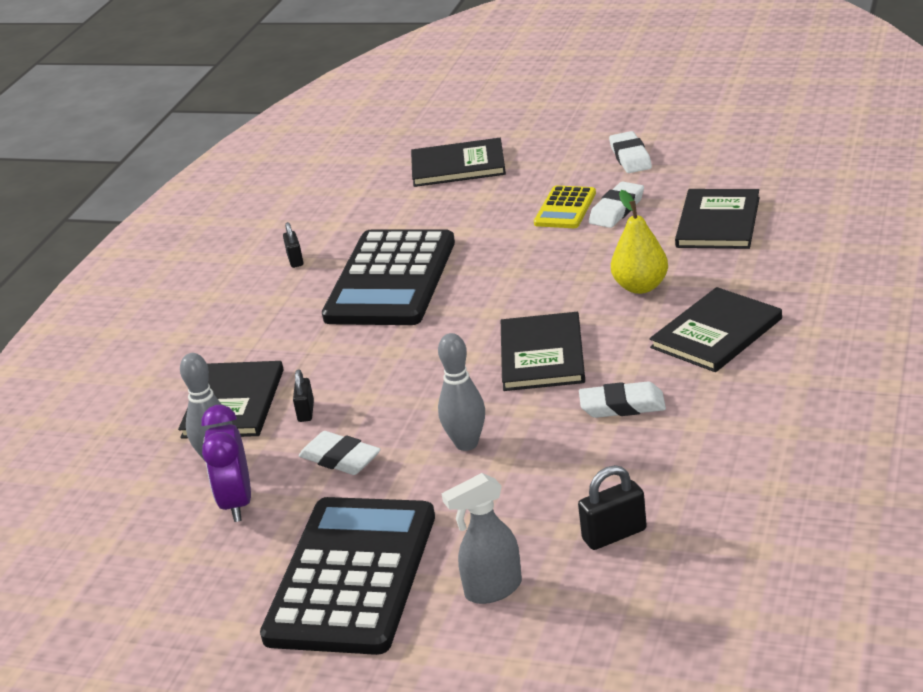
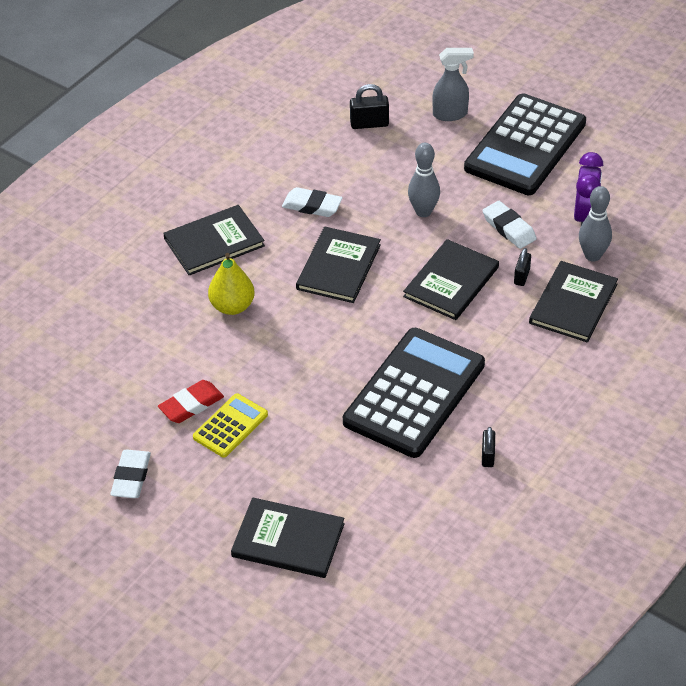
camera: 165 degrees left, 15 degrees up
(617, 210) = (191, 405): white eraser -> red eraser
(718, 222) = (128, 354): black book -> black book (451, 282)

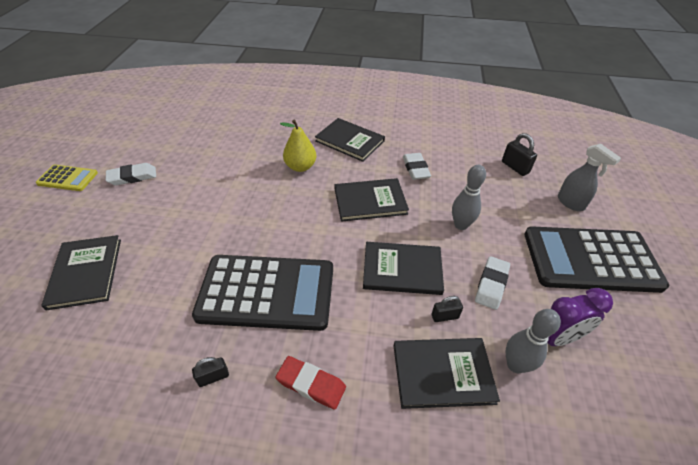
camera: 60 degrees right, 0 degrees up
(191, 405) = (204, 180): red eraser -> red eraser (311, 384)
(230, 426) = (192, 203): yellow calculator -> yellow calculator (67, 178)

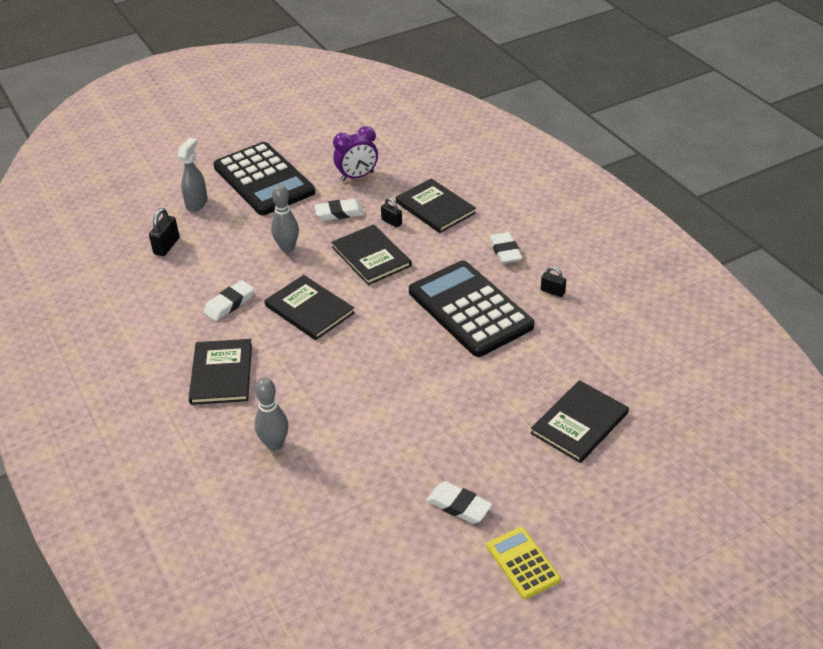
camera: 125 degrees left, 5 degrees down
(300, 167) = (305, 383): yellow pear -> none
(311, 384) = (505, 251): red eraser -> white eraser
(515, 365) = (396, 185): grey bowling pin -> grey bowling pin (274, 444)
(556, 338) = (357, 176): purple clock -> purple clock turned 120 degrees clockwise

